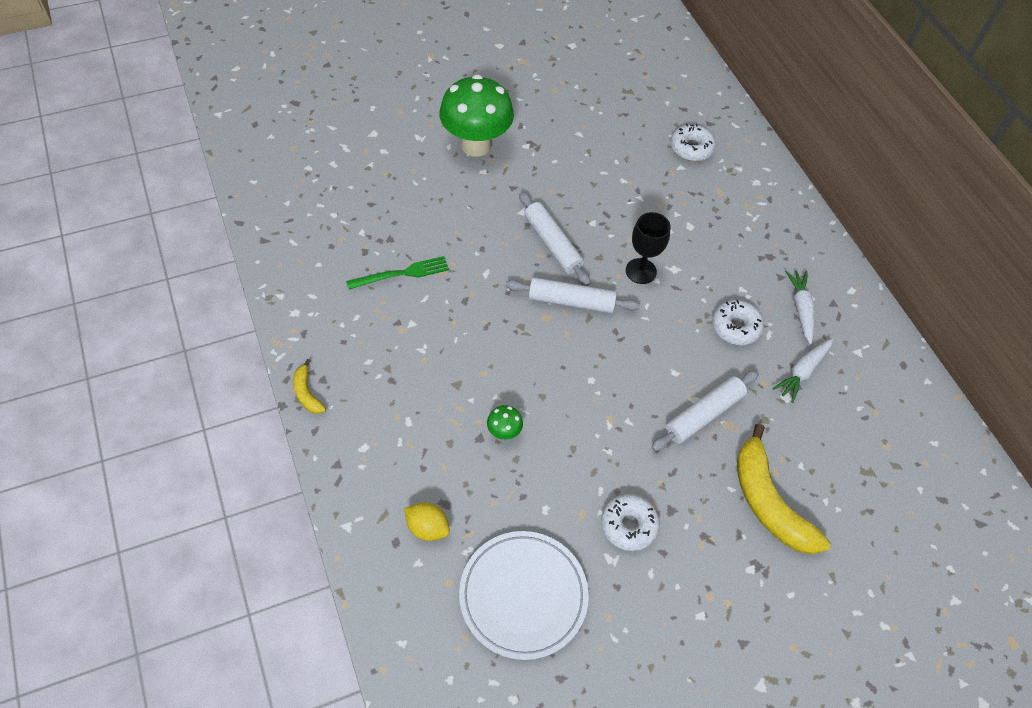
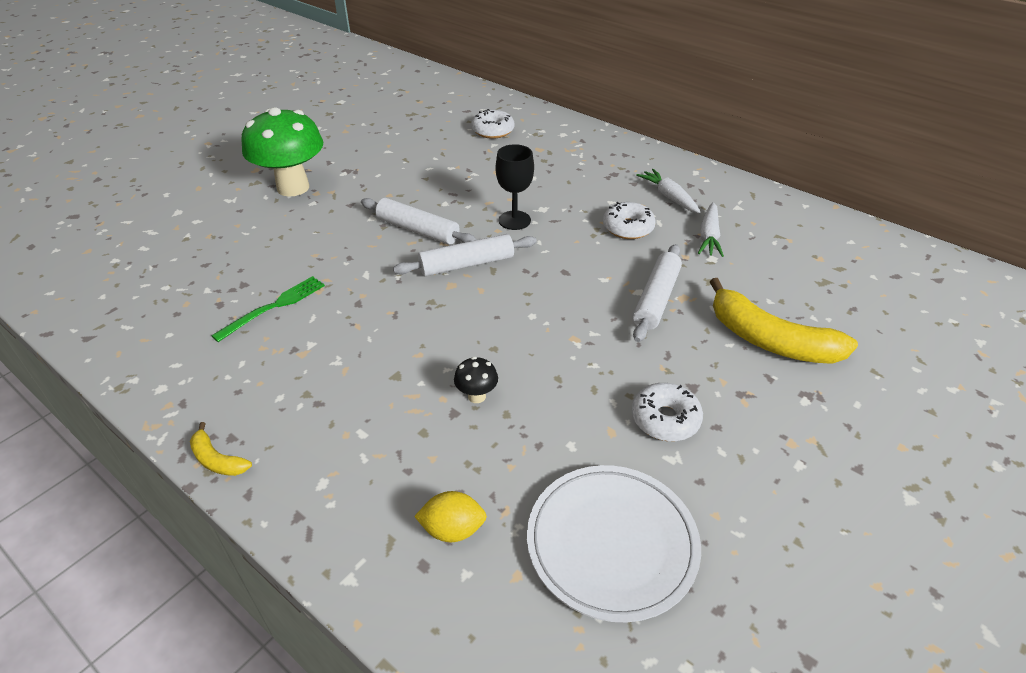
camera: 25 degrees left, 15 degrees down
(504, 432) = (477, 396): green mushroom -> black mushroom

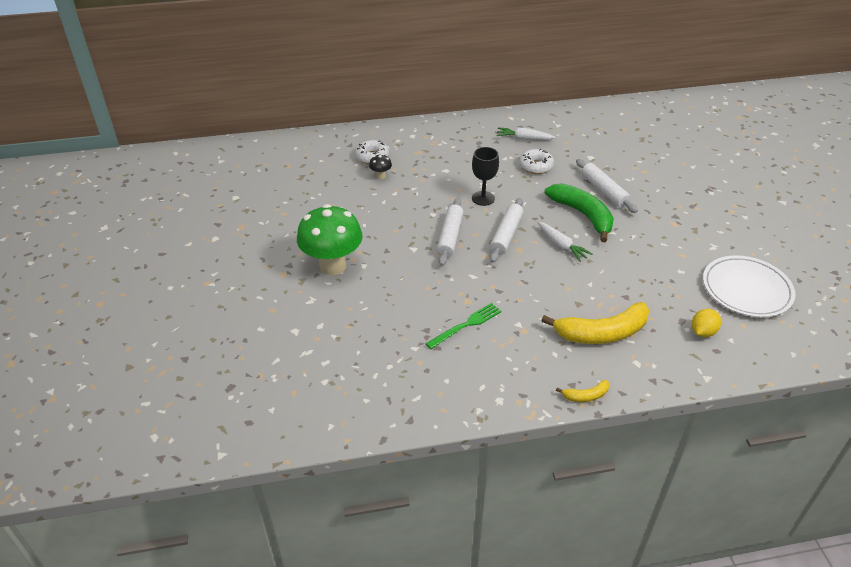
camera: 50 degrees left, 0 degrees up
(274, 307) = (466, 325): green fork -> green fork turned 60 degrees clockwise
(417, 230) = (450, 237): white rolling pin -> white rolling pin turned 60 degrees counterclockwise
(477, 396) = (620, 283): black mushroom -> black mushroom (381, 176)
(580, 303) = (583, 215): none -> green banana
(665, 419) = (688, 235): white donut -> none
(709, 236) = (572, 147): white carrot -> white carrot (561, 246)
(770, 340) = (666, 177): yellow banana -> yellow banana (602, 333)

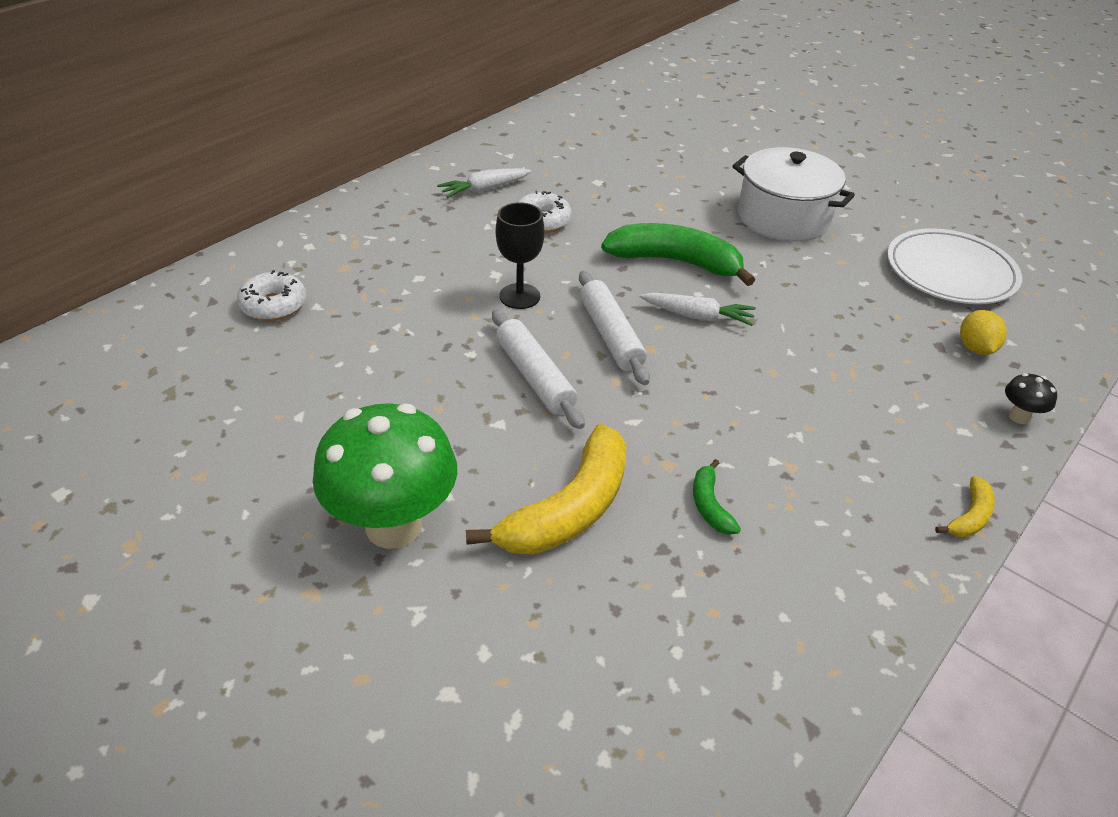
camera: 40 degrees left, 0 degrees up
(381, 176) = (321, 330): black mushroom -> black mushroom (1019, 417)
(466, 325) = (710, 505): green fork -> green banana
(602, 333) = (882, 413): yellow banana -> yellow banana (569, 509)
(604, 191) = (664, 219): white rolling pin -> none
(678, 218) = (783, 217): none -> white pot

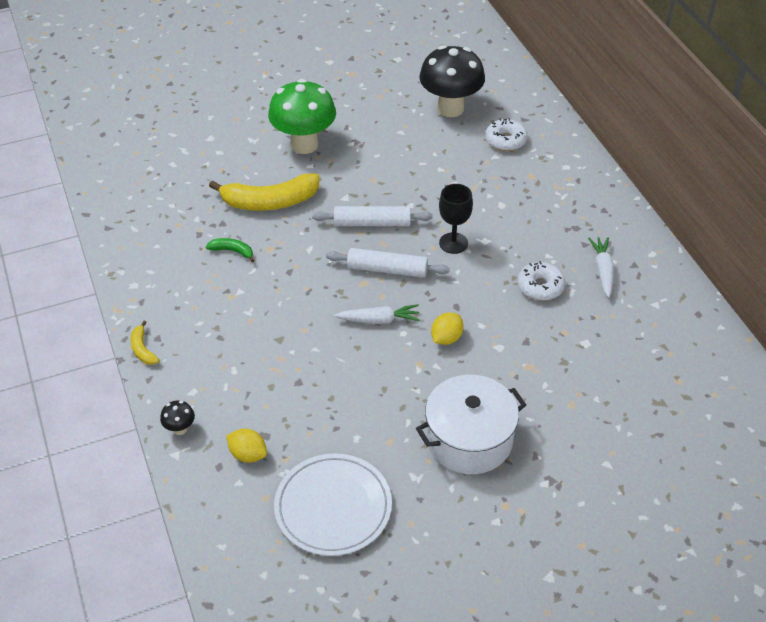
camera: 120 degrees right, 5 degrees up
(210, 379) = (450, 108): none -> black mushroom
(569, 509) = (270, 202): yellow banana -> yellow banana turned 75 degrees counterclockwise
(675, 262) = (446, 338): green banana -> yellow lemon
(697, 316) = (379, 320): white carrot -> white carrot turned 135 degrees counterclockwise

